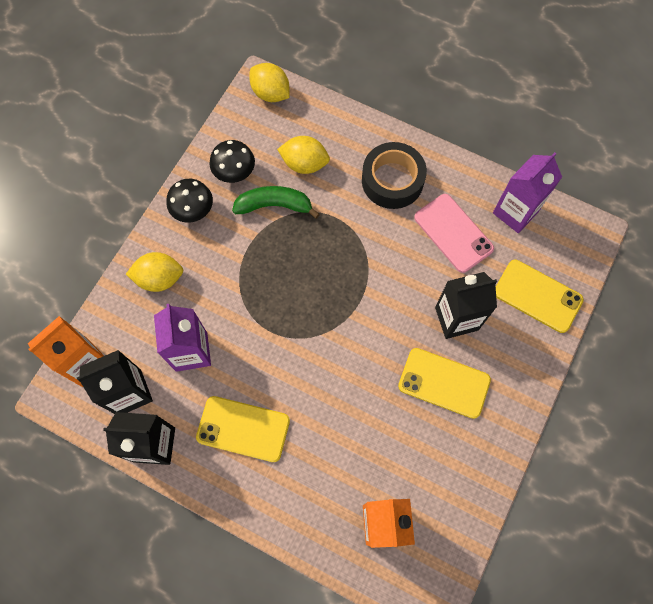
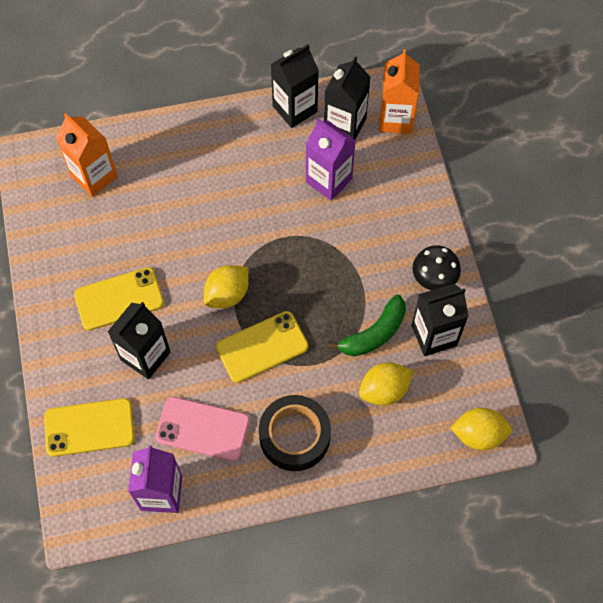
camera: 140 degrees right, 5 degrees down
(159, 278) = (404, 210): yellow lemon -> yellow lemon (227, 294)
(234, 173) = (434, 335): black mushroom -> black carton
(243, 428) = (243, 161): yellow phone -> yellow phone (262, 347)

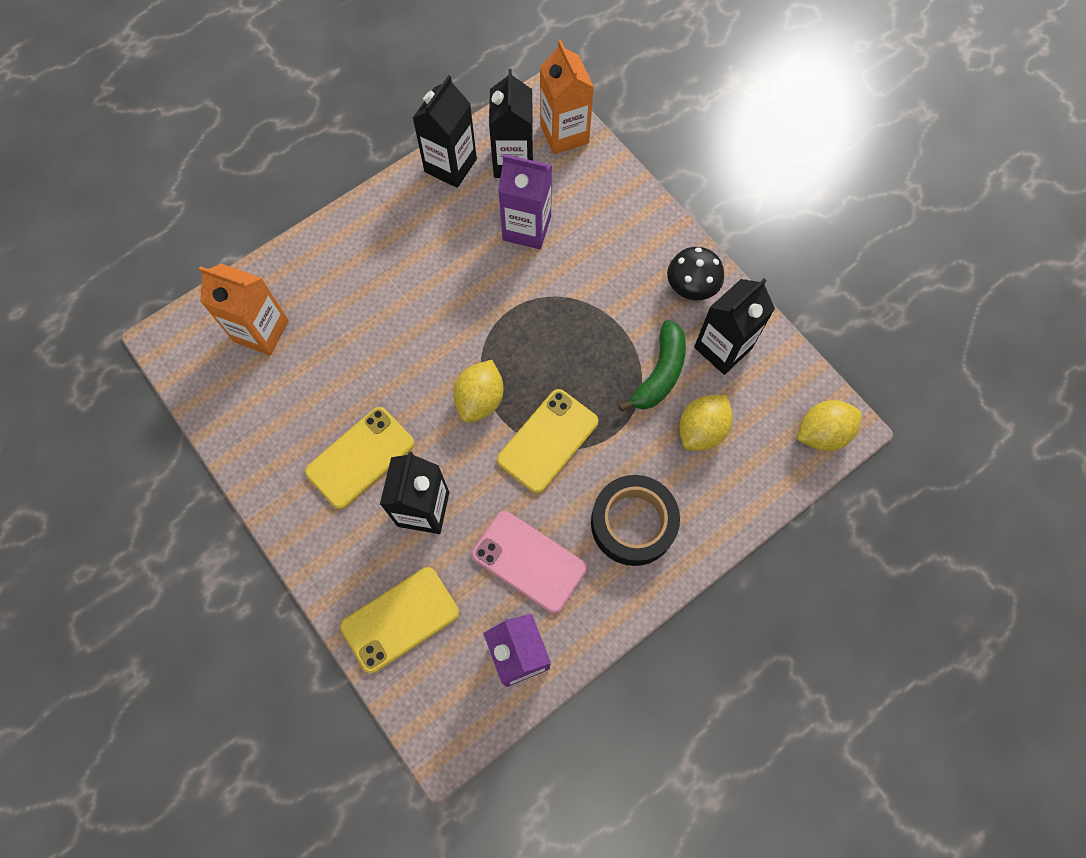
camera: 25 degrees left, 5 degrees up
(203, 428) = (529, 561): pink phone -> pink phone turned 45 degrees clockwise

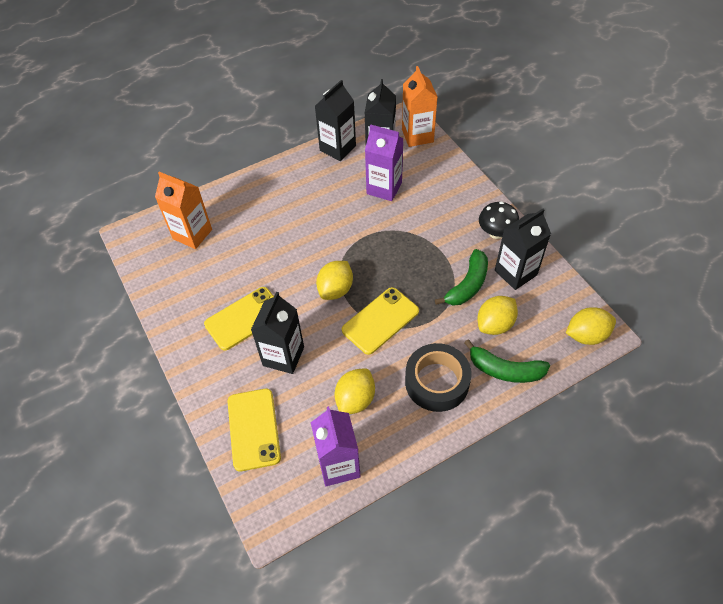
camera: 10 degrees right, 15 degrees down
(400, 619) = (253, 429): yellow phone -> yellow phone turned 75 degrees counterclockwise
(529, 561) = (355, 399): pink phone -> yellow lemon
(720, 496) = (505, 370): none -> green banana

